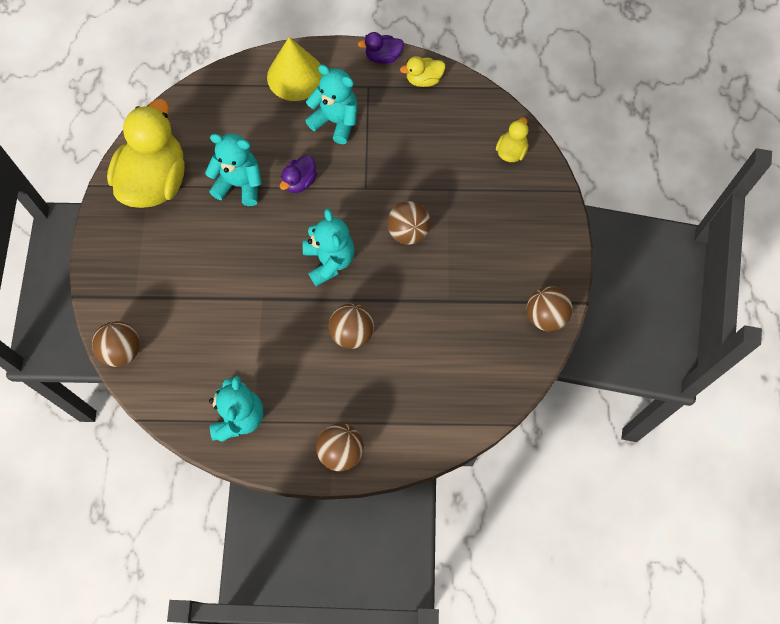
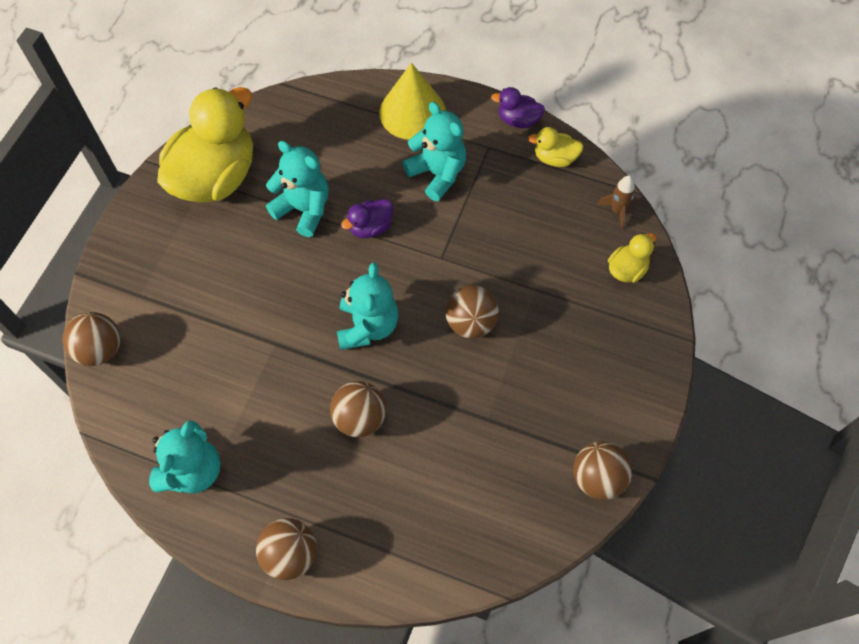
camera: 20 degrees right, 5 degrees down
(487, 107) = (617, 211): none -> brown rocket

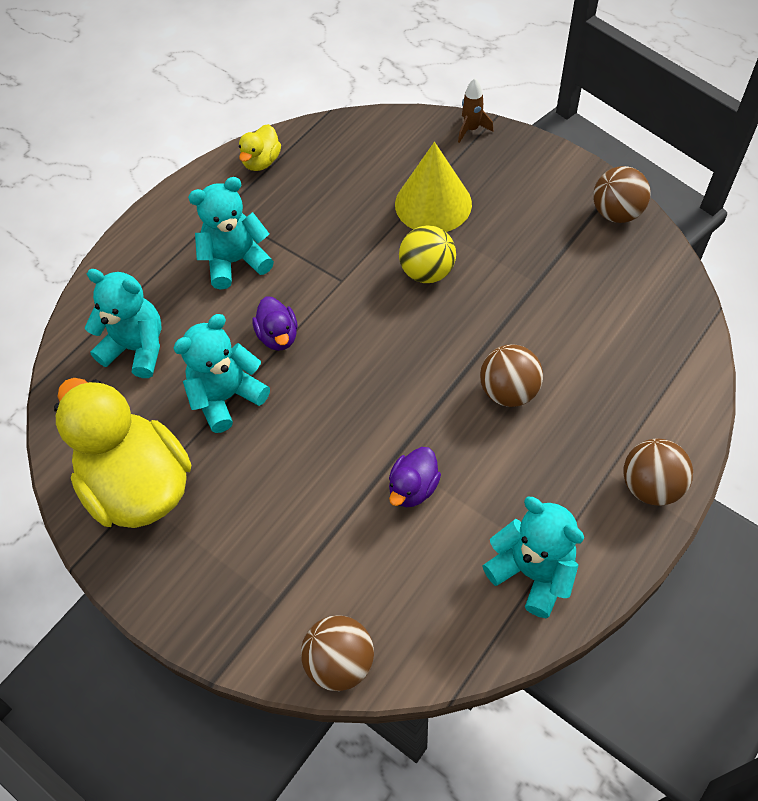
camera: 70 degrees left, 5 degrees down
(367, 326) = (401, 363): turquoise teddy bear -> turquoise teddy bear (137, 348)
(412, 112) = (144, 267): yellow cone -> yellow cone (433, 204)
(470, 323) = (427, 272): brown ball -> yellow ball
(518, 120) = (201, 179): purple duck -> purple duck (413, 488)
(617, 211) = (343, 130): brown rocket -> brown rocket (471, 129)
(627, 269) = (409, 140): yellow duck -> none

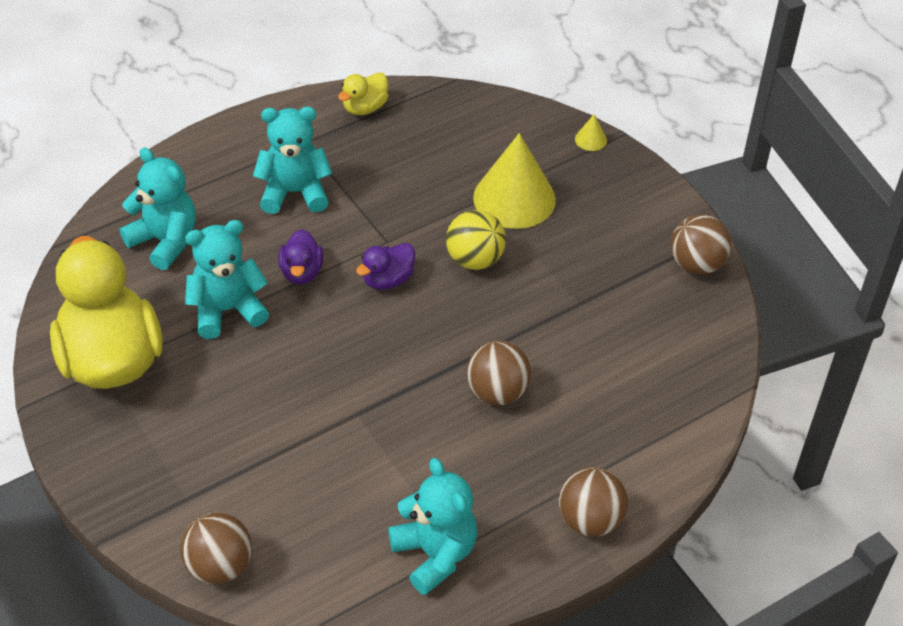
camera: 15 degrees right, 10 degrees down
(413, 488) = (361, 445): purple duck -> purple duck (387, 280)
(471, 129) = (590, 139): brown rocket -> yellow cone

